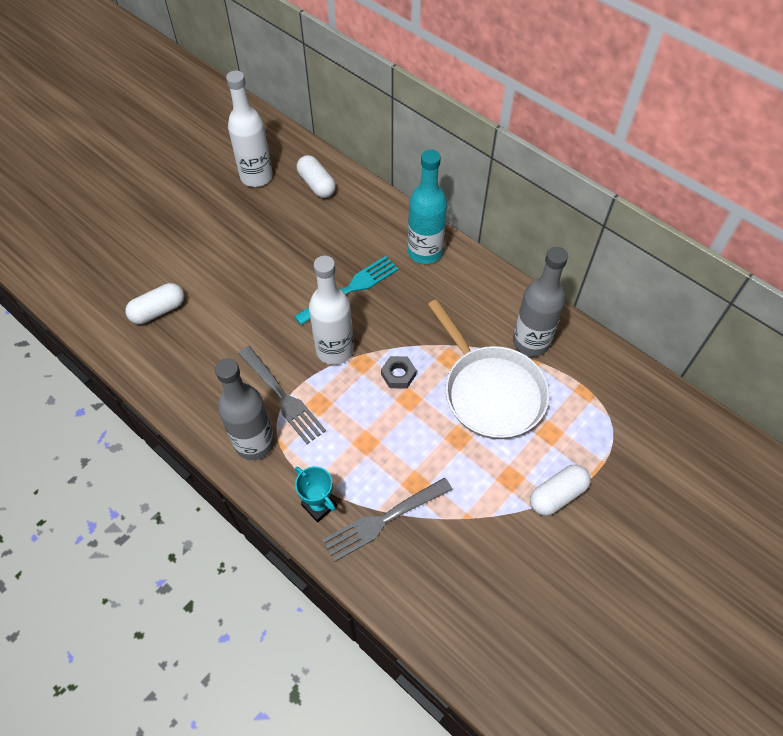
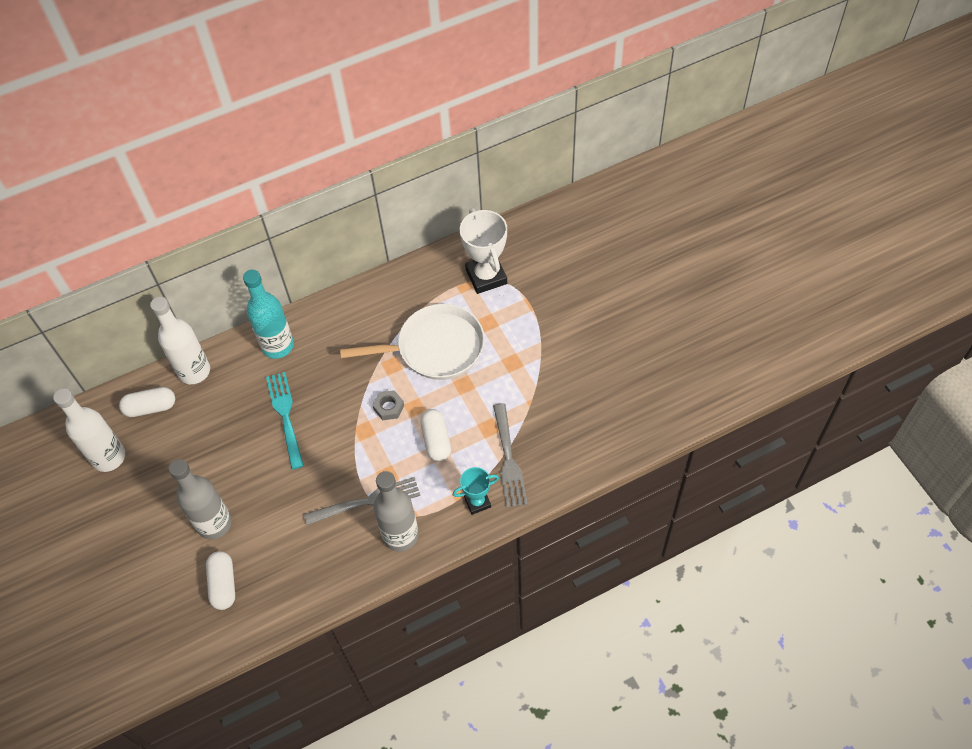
camera: 65 degrees left, 0 degrees up
(334, 350) = (341, 447): white bottle -> white bottle (194, 371)
(531, 342) = (405, 303): grey bottle -> grey bottle (214, 523)
(557, 495) = (538, 338): white capsule -> white capsule (436, 440)
(609, 409) = (486, 276): none -> white trophy

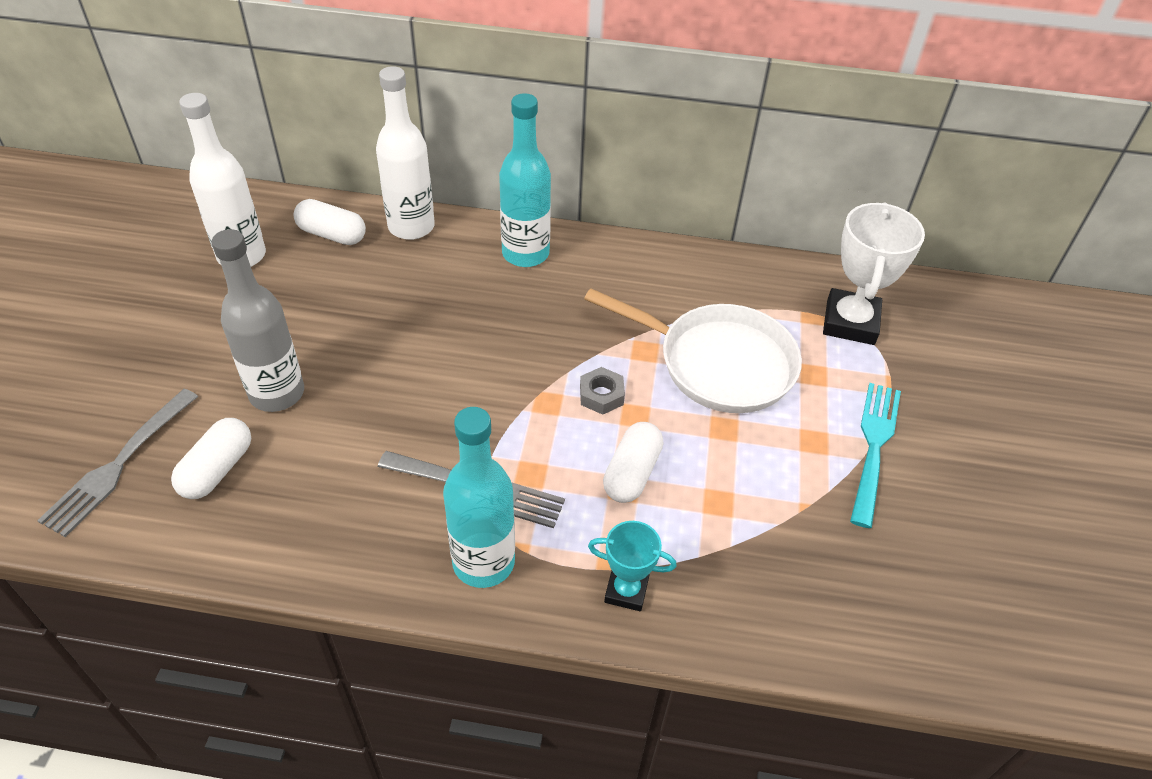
camera: 30 degrees right, 10 degrees down
(286, 416) = (467, 330): turquoise fork -> turquoise fork (874, 448)
(400, 535) = (483, 562): grey bottle -> turquoise bottle
(508, 459) = (716, 561): grey fork -> grey fork (119, 464)

